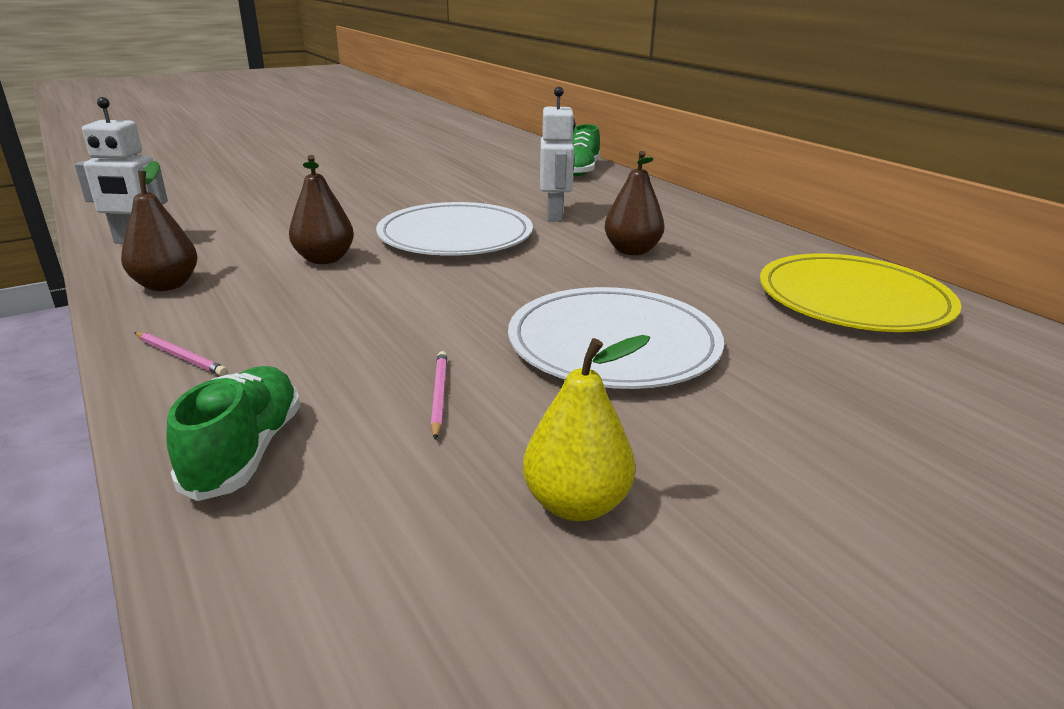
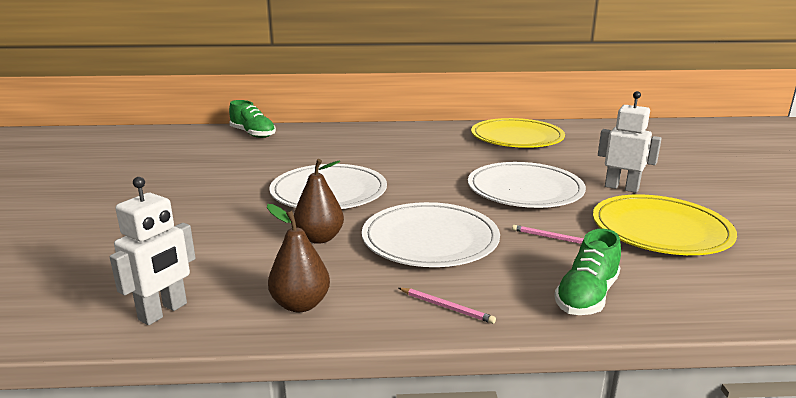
camera: 60 degrees left, 5 degrees down
(181, 356) = (447, 307): pink pencil -> pink pencil turned 60 degrees clockwise
(245, 452) = (586, 296): green shoe -> green shoe turned 90 degrees counterclockwise
(365, 312) = (430, 239): none -> white plate
(555, 215) = (330, 160): white robot -> white robot (621, 188)
(576, 504) = (660, 229): yellow pear -> yellow plate
(632, 251) = (412, 157): brown pear -> none

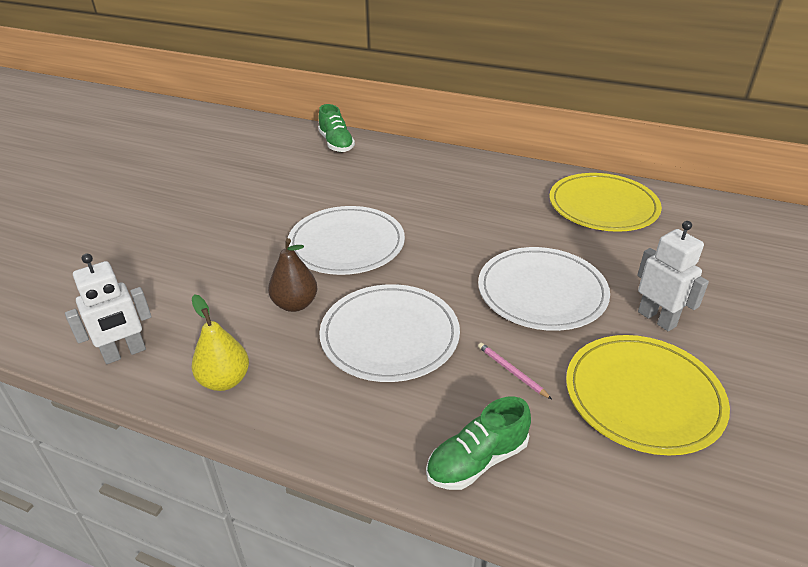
camera: 25 degrees right, 15 degrees up
(300, 304) = (225, 380): brown pear -> yellow pear
(447, 307) = (338, 427): pink pencil -> none

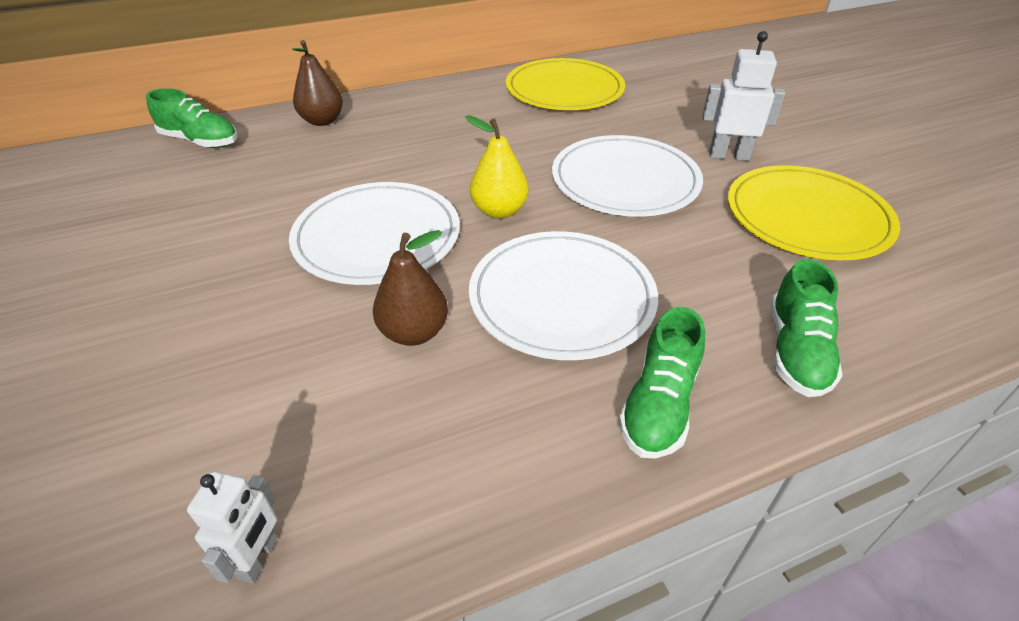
camera: 45 degrees left, 5 degrees up
(125, 353) = (259, 558): white robot -> white robot, size x0.66
(225, 380) = (460, 474): yellow pear -> yellow pear (499, 211)
(352, 423) = (659, 405): none -> green shoe
(411, 158) = (322, 121): none -> brown pear
(511, 371) = (704, 259): pink pencil -> none

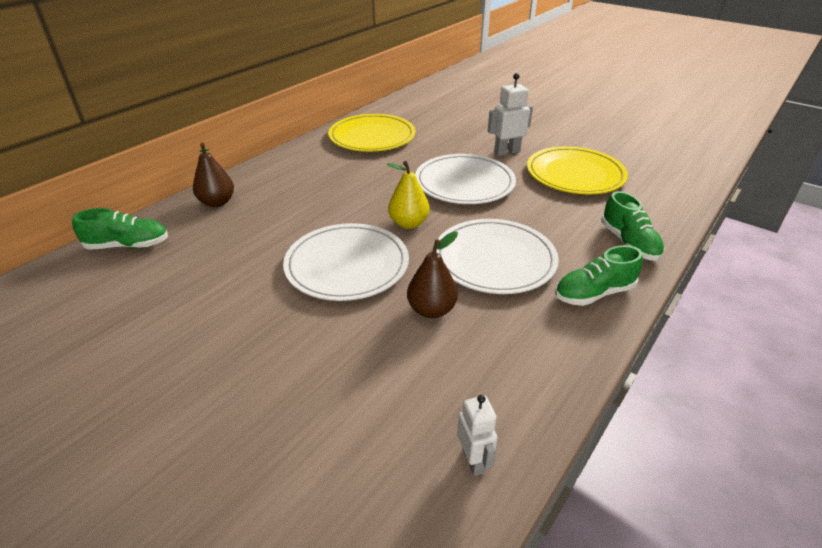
camera: 30 degrees left, 5 degrees down
(659, 405) = (594, 293): green shoe -> green shoe turned 75 degrees clockwise

